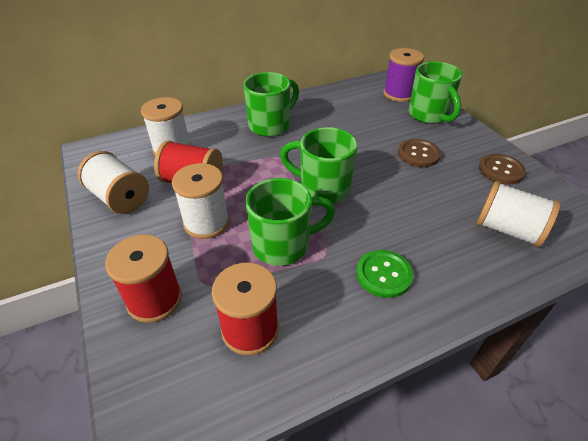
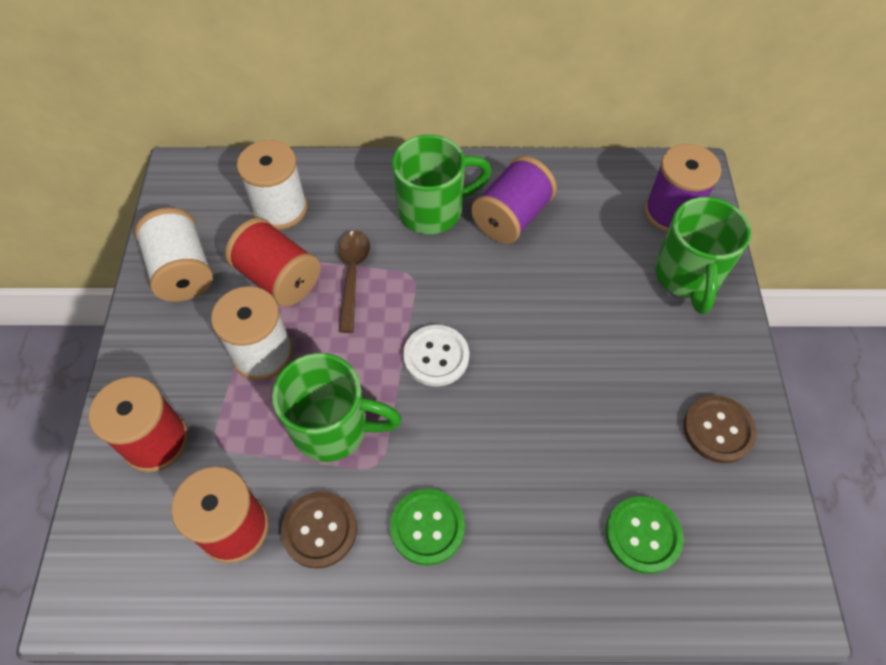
camera: 25 degrees right, 15 degrees up
(241, 166) = (352, 275): none -> brown spoon
(318, 117) = (511, 217): none -> purple spool
(322, 188) = (436, 356): green mug -> white button
(418, 154) = (613, 349): brown button -> brown button (319, 530)
(507, 230) = (643, 535): white spool -> green button

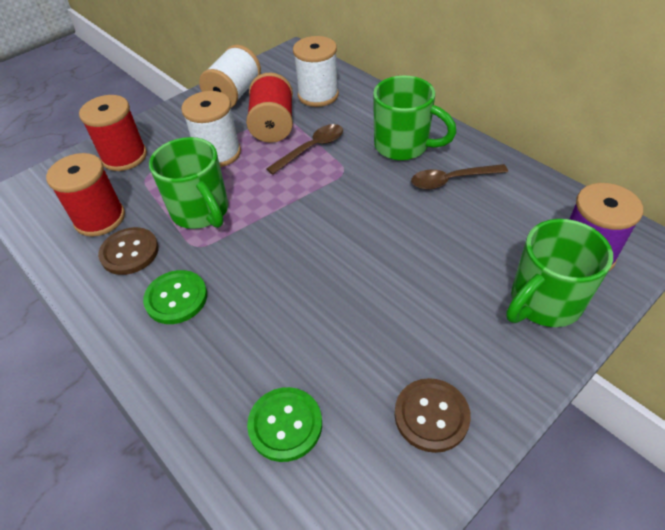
camera: 50 degrees right, 10 degrees down
(436, 356) = (300, 219): white button -> none
(511, 217) = (451, 180): purple spool -> brown spoon

